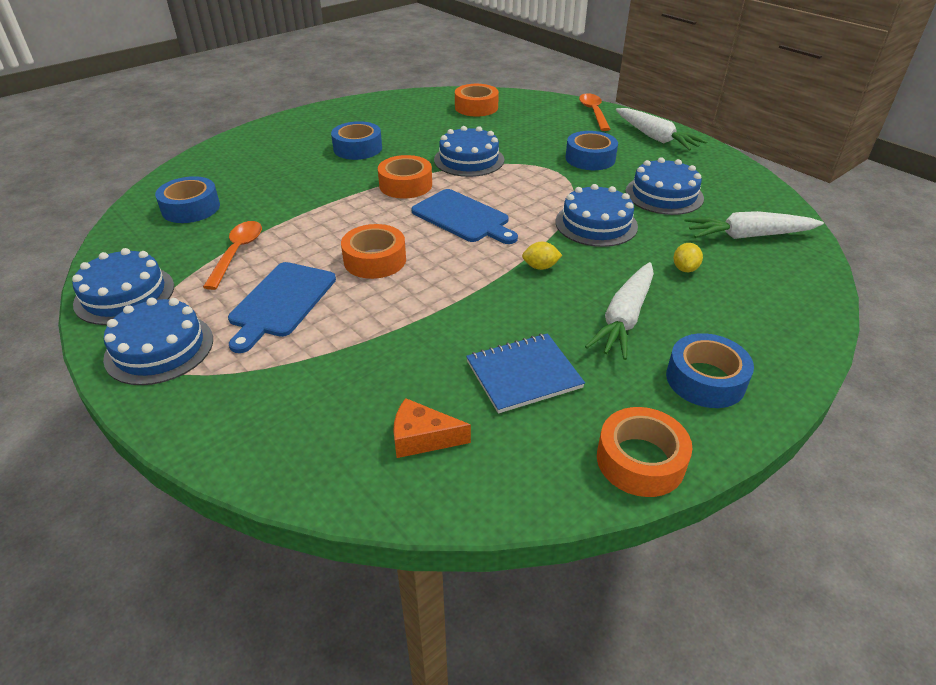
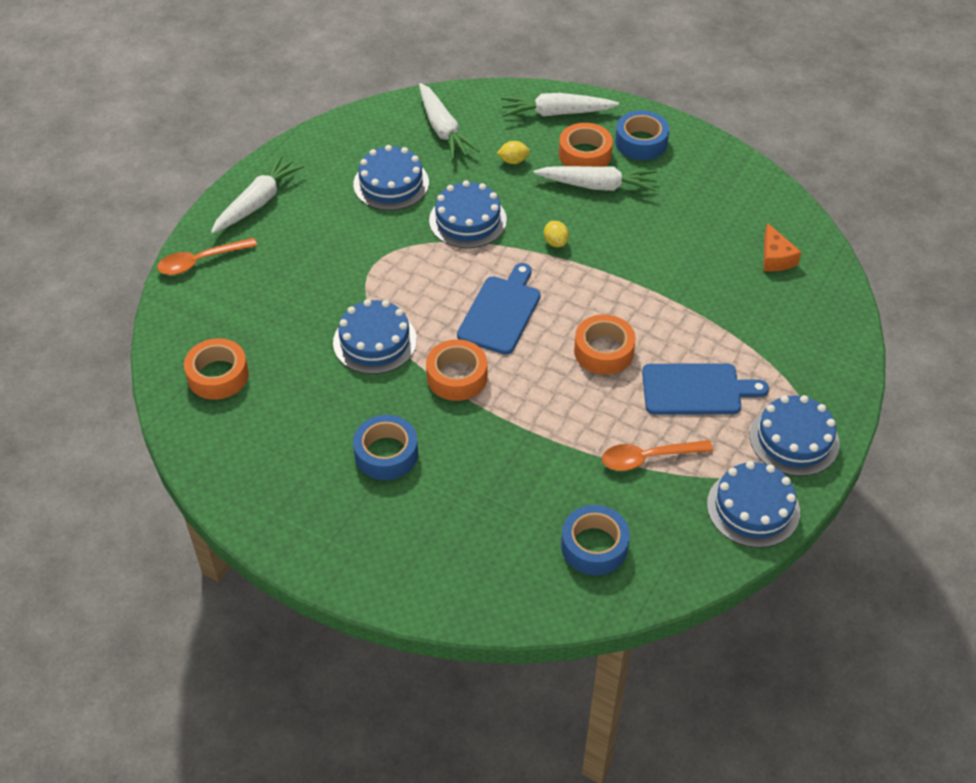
camera: 110 degrees left, 10 degrees up
(523, 374) = (689, 225): blue notebook -> none
(590, 158) = (332, 245): blue tape -> none
(640, 460) = (729, 163): orange tape -> orange tape (585, 155)
(777, 320) = (556, 113): none -> white carrot

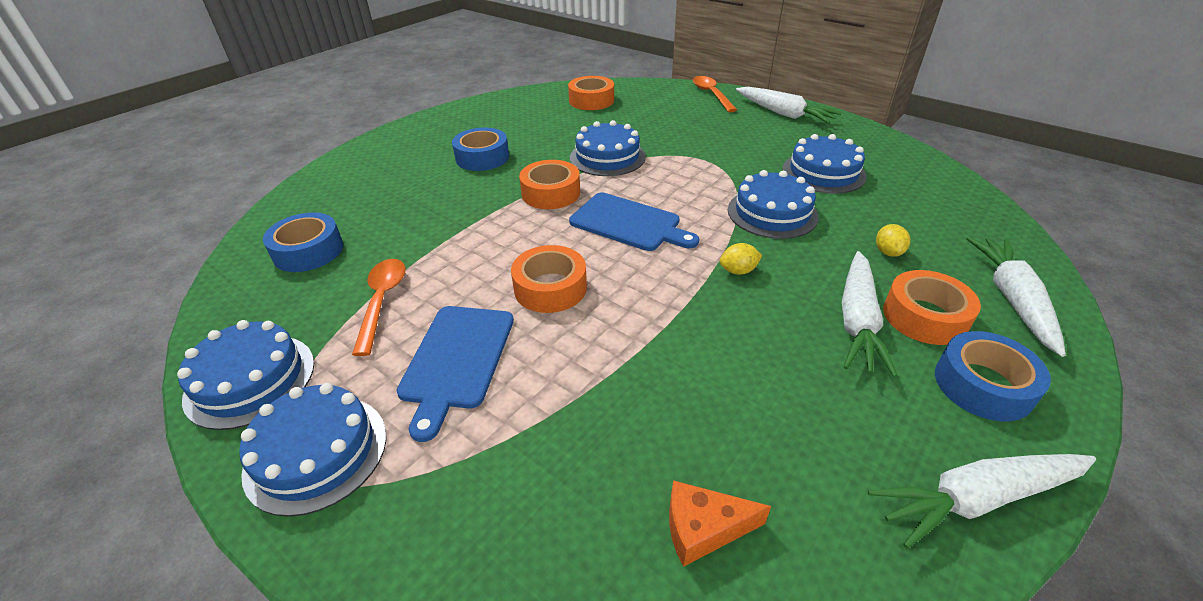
camera: 100 degrees right, 10 degrees down
(443, 129) = (929, 207): white carrot -> white carrot (976, 499)

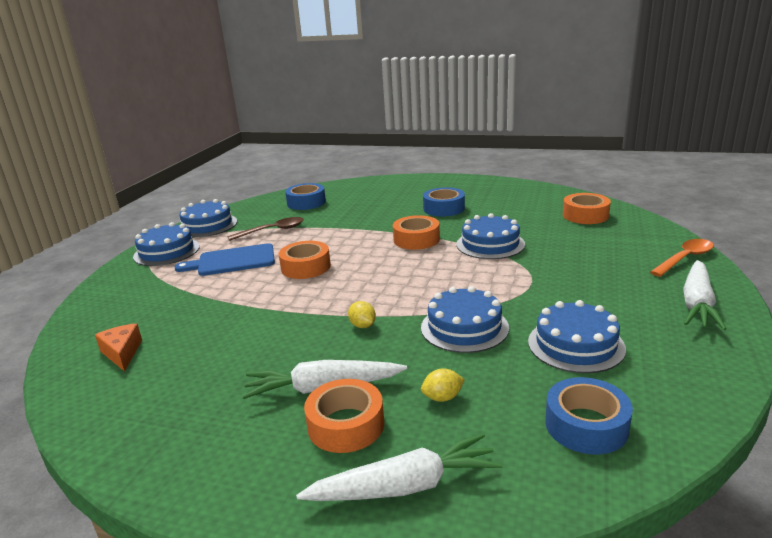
camera: 70 degrees right, 15 degrees down
(382, 301) = (272, 231): orange spoon -> brown spoon
(629, 223) = (398, 273): blue cutting board -> none
(976, 499) = (141, 455): white carrot -> none
(983, 385) = (261, 461): blue tape -> blue tape (586, 425)

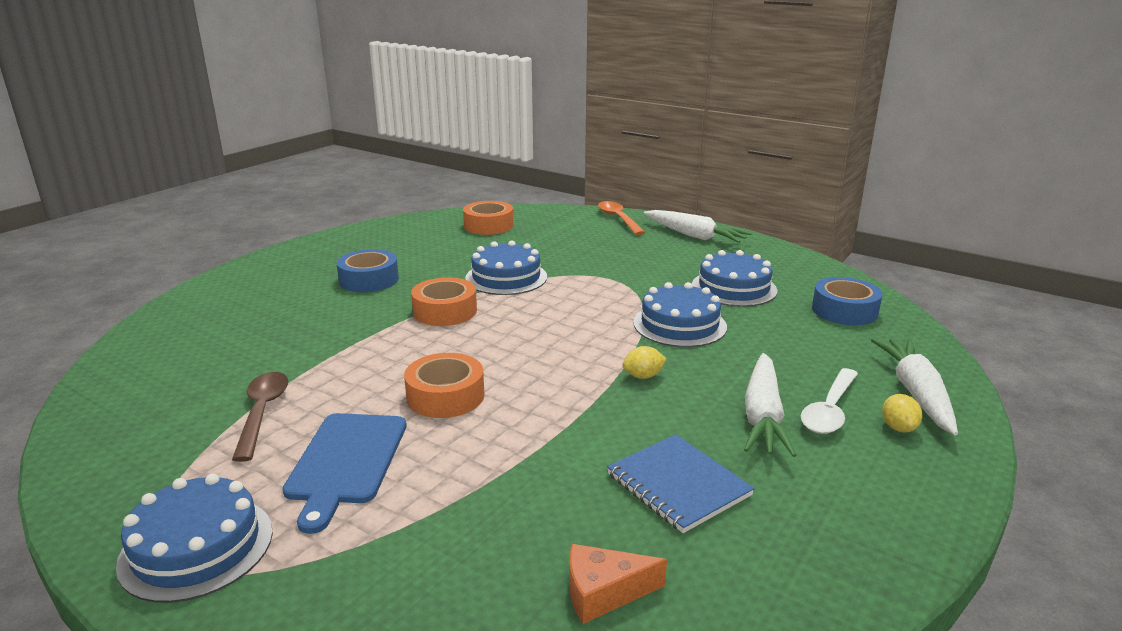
camera: 75 degrees left, 0 degrees up
(207, 225) = (119, 487): blue cake -> none
(222, 362) = (678, 485): none -> blue notebook
(306, 203) = (177, 369): blue tape -> none
(346, 425) = (829, 410): orange tape -> white spoon
(442, 397) = (796, 356): yellow lemon -> yellow lemon (898, 428)

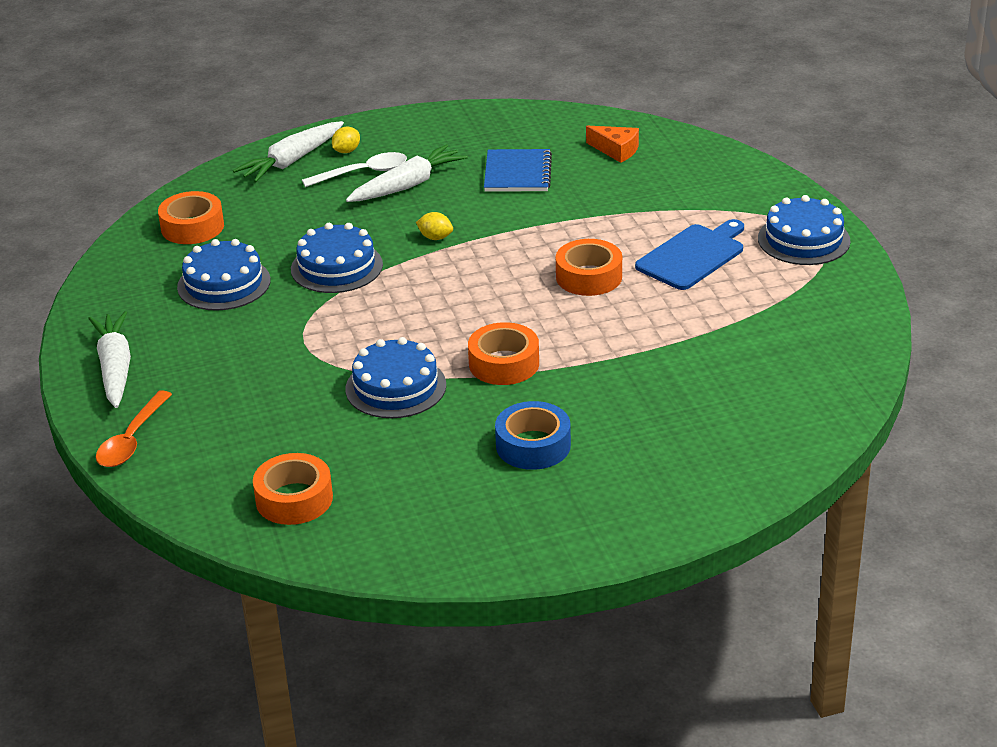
camera: 140 degrees left, 10 degrees up
(262, 413) = (728, 314): brown spoon -> none
(844, 311) = (192, 227): blue tape -> orange tape

